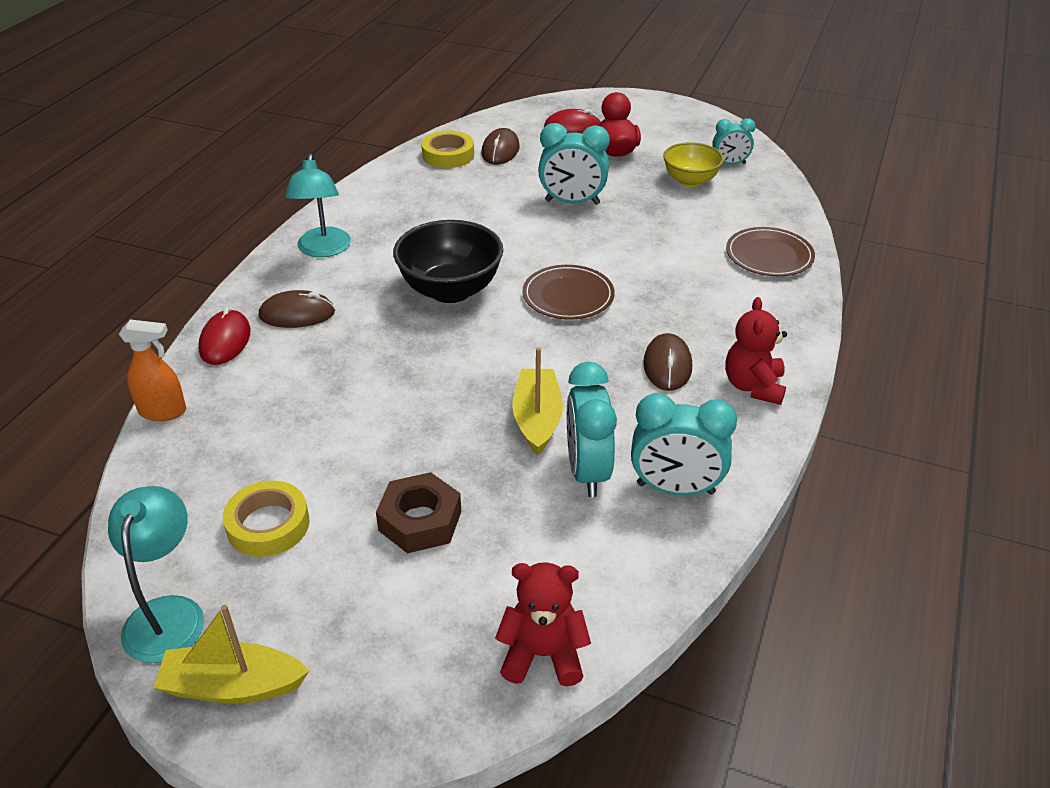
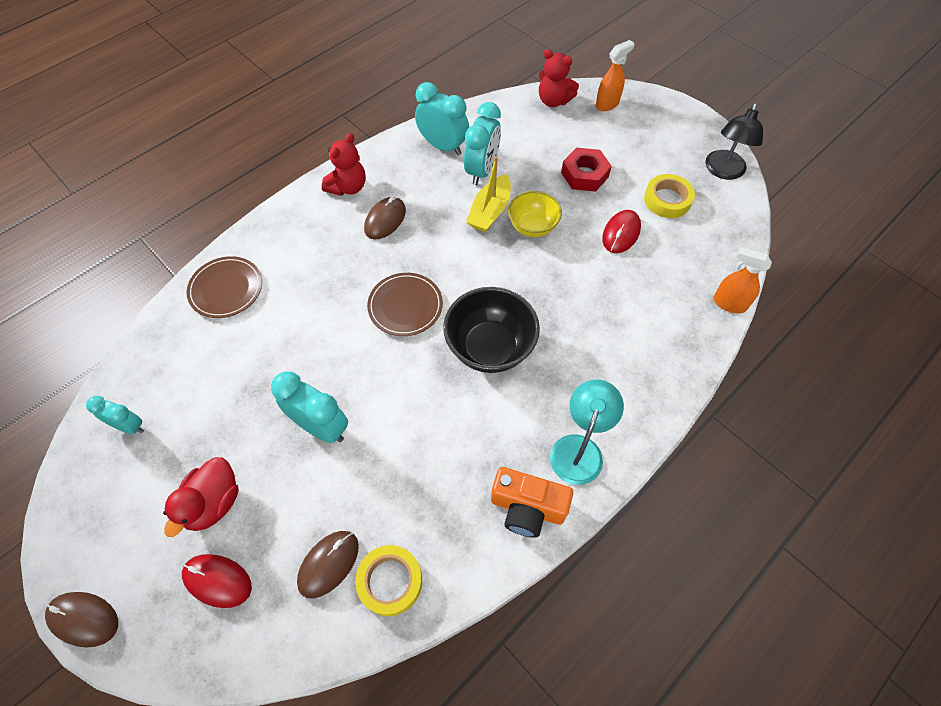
camera: 155 degrees left, 20 degrees up
(168, 614) = (723, 171): turquoise lamp -> black lamp
(225, 341) = (681, 358): red mouse -> red mouse (621, 233)
(233, 686) = (693, 132): yellow boat -> none
(297, 314) = (620, 367): brown mouse -> brown mouse (83, 619)
(358, 208) = (527, 508): none -> orange camera
(420, 521) = (584, 175): brown nut -> red nut
(430, 689) = (607, 104): none -> orange spray bottle
(690, 181) = (191, 414): yellow bowl -> yellow bowl (532, 227)

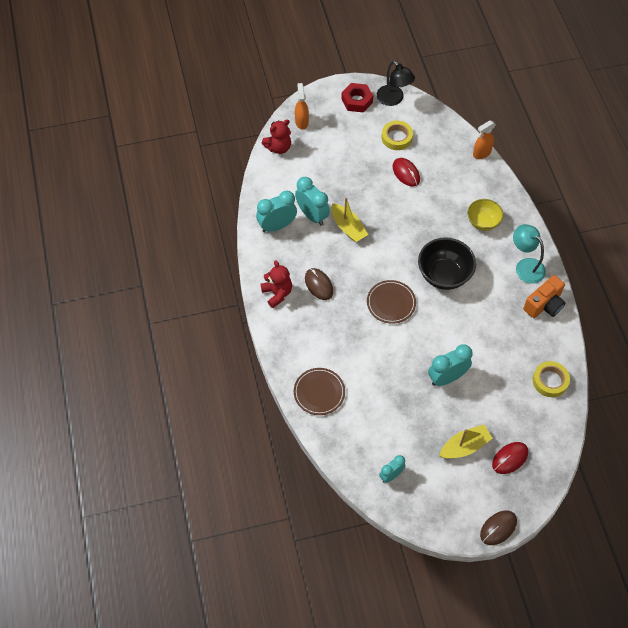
camera: 60 degrees left, 0 degrees up
(213, 503) = (464, 446): red duck -> yellow boat
(328, 564) = (527, 404): brown mouse -> none
(532, 227) = (374, 212): yellow bowl -> yellow bowl (483, 222)
(584, 175) = (351, 166): red nut -> red nut (357, 101)

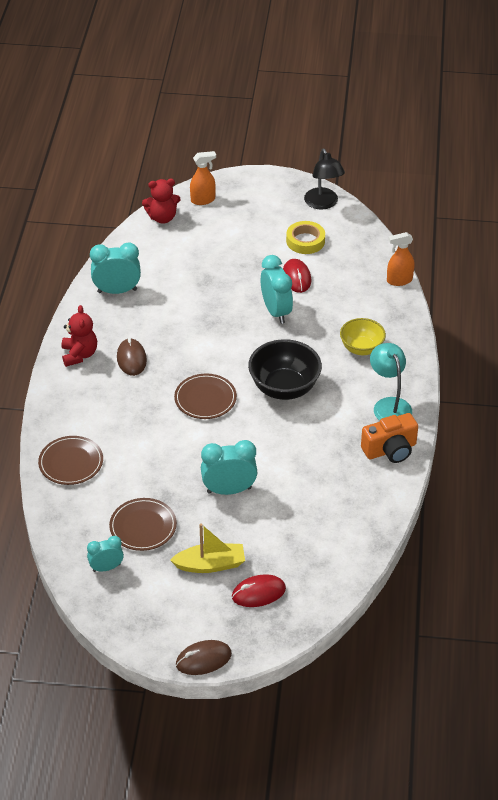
camera: 20 degrees right, 15 degrees down
(301, 122) = (203, 200): orange spray bottle -> orange spray bottle turned 60 degrees clockwise
(312, 215) = (163, 291): turquoise clock -> turquoise clock (276, 311)
(348, 227) = (197, 313): yellow boat -> none
(357, 101) = (279, 195): red nut -> none
(400, 430) = (143, 526): none -> brown plate
(550, 381) = (353, 528): yellow tape -> none

